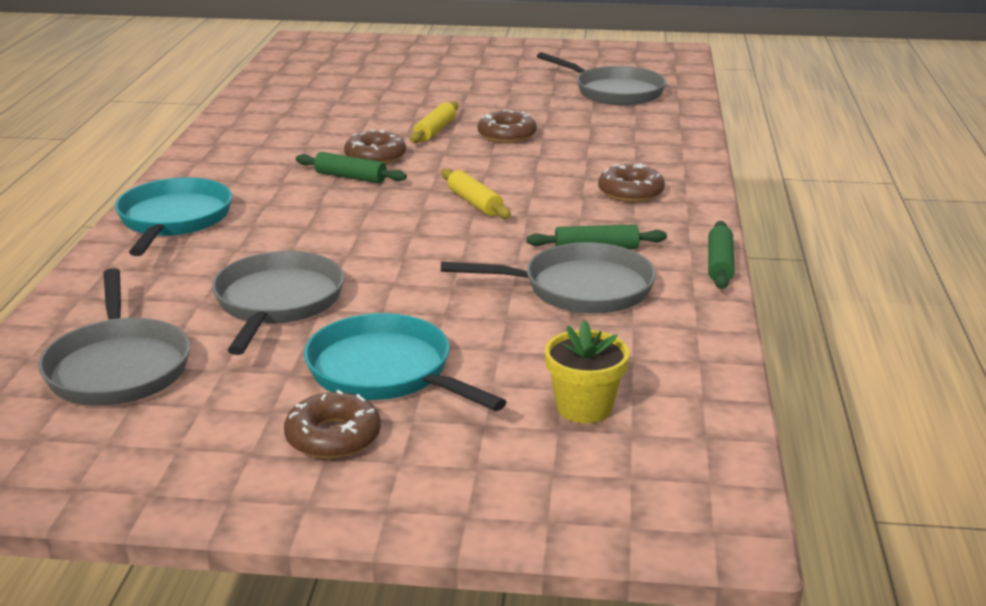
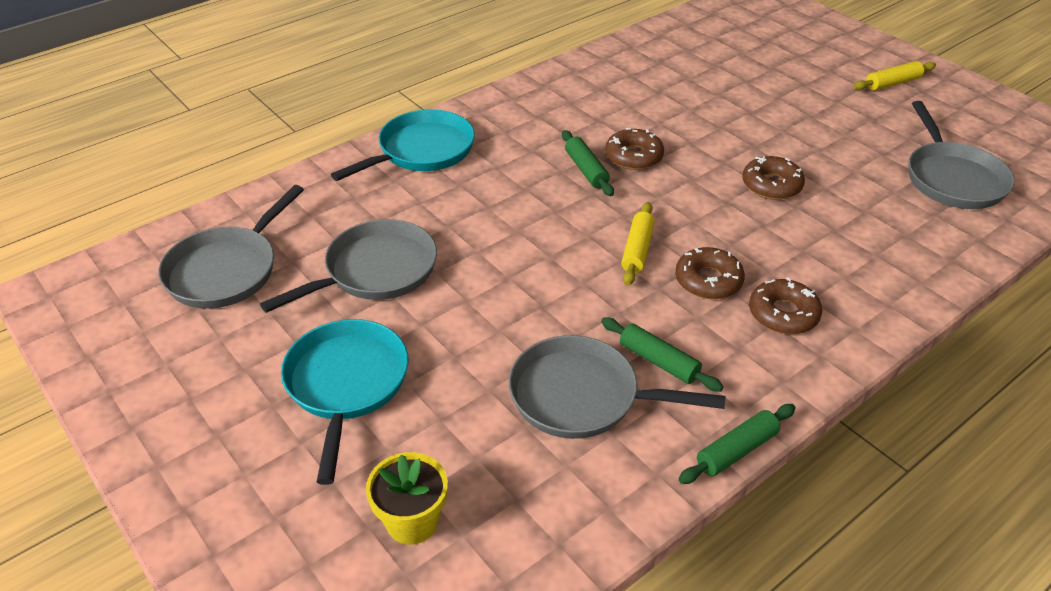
camera: 45 degrees right, 15 degrees up
(333, 437) = (243, 420): brown donut -> brown donut (708, 280)
(435, 130) = (719, 149): yellow rolling pin -> yellow rolling pin (892, 83)
(579, 289) = (582, 396): grey pan -> grey pan turned 150 degrees clockwise

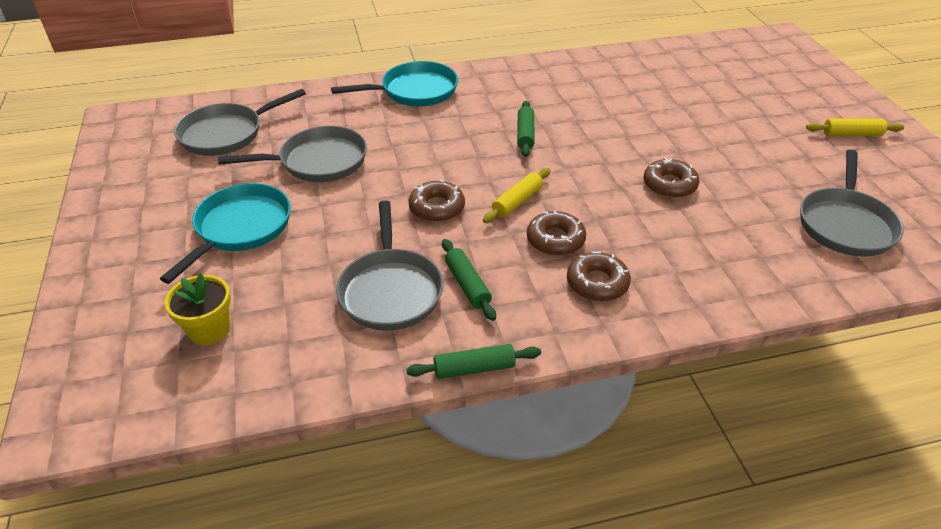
camera: 25 degrees right, 0 degrees up
(582, 396) = (390, 290): grey pan -> grey pan turned 135 degrees counterclockwise
(633, 156) = (571, 134): brown donut -> brown donut (437, 208)

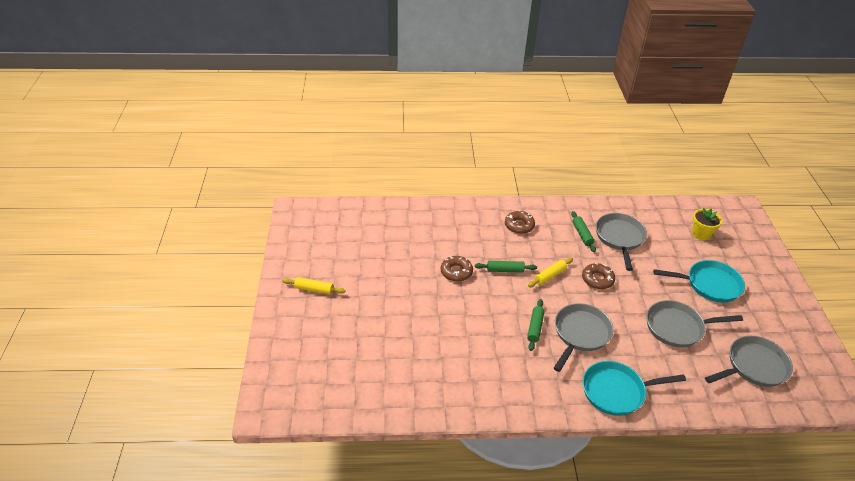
camera: 170 degrees left, 0 degrees up
(240, 229) = (709, 284): turquoise pan -> turquoise pan turned 120 degrees counterclockwise
(474, 368) = (581, 202): green rolling pin -> green rolling pin (505, 270)
(555, 240) = (533, 249): brown donut -> none
(845, 224) = (376, 233): grey pan -> grey pan (580, 334)

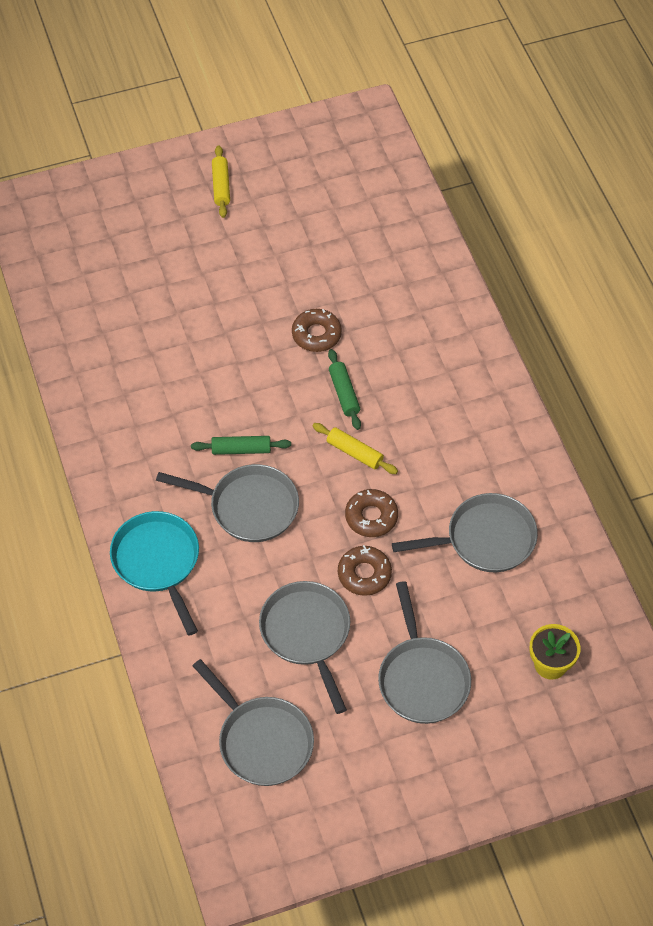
camera: 75 degrees right, 15 degrees up
(519, 225) = (454, 394): brown donut -> brown donut (364, 574)
(582, 234) = (470, 484): green rolling pin -> none
(709, 284) = (422, 678): turquoise pan -> grey pan

